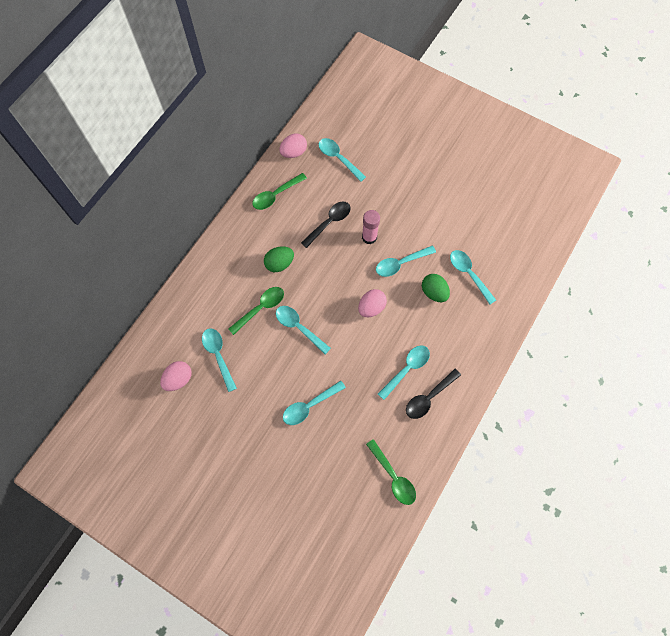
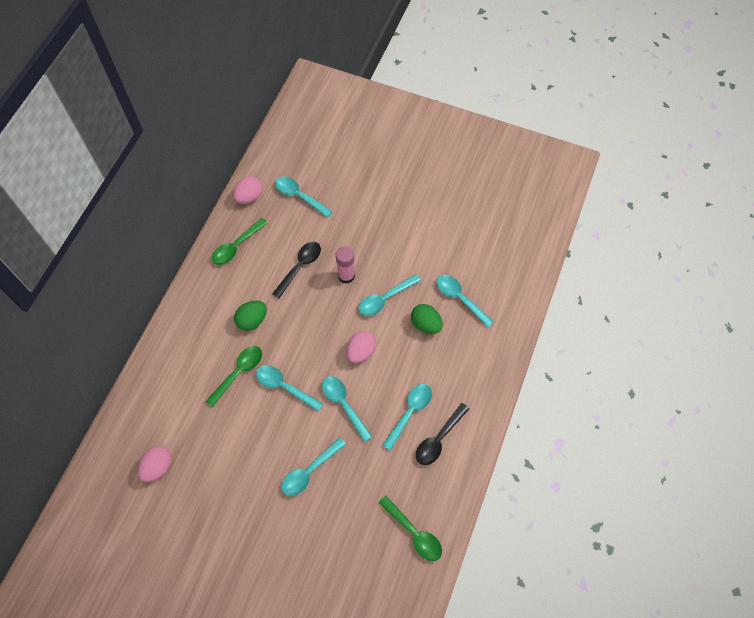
camera: 10 degrees left, 5 degrees down
(218, 356) = (199, 433): turquoise spoon -> turquoise spoon (343, 404)

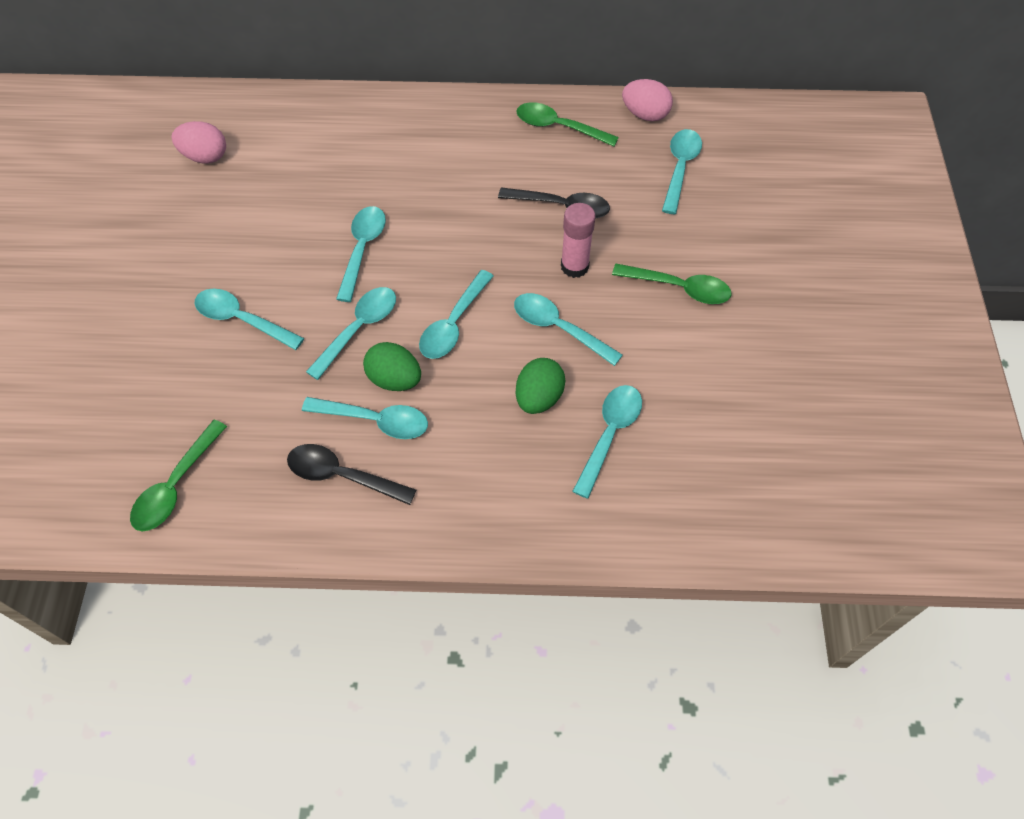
camera: 70 degrees right, 5 degrees down
(238, 372) = (365, 192): green spoon -> green spoon (679, 288)
(252, 320) = (451, 181): green egg -> green egg (395, 379)
(360, 352) = (453, 324): pink egg -> turquoise spoon

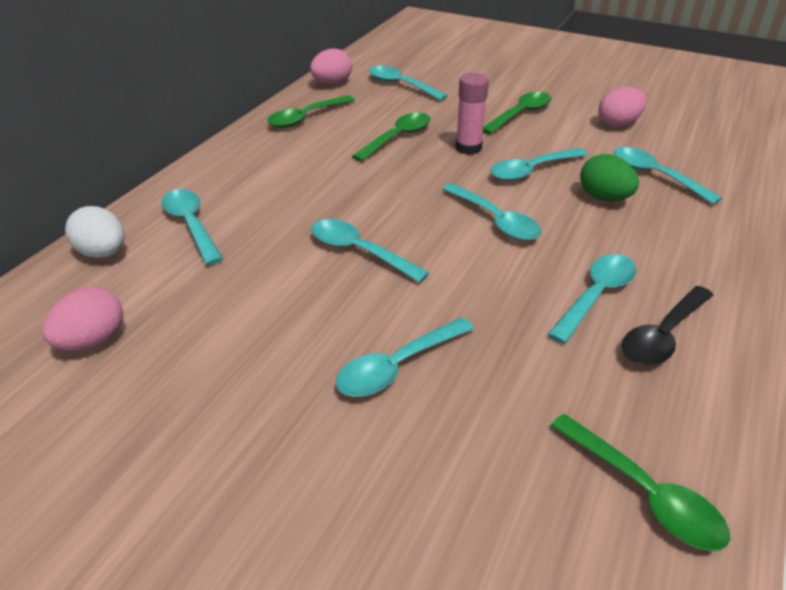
camera: 65 degrees left, 20 degrees down
(292, 111) = (103, 253): none -> white egg
(359, 329) = (467, 279): turquoise spoon -> turquoise spoon (191, 225)
(395, 379) = (547, 271): green egg -> none
(561, 207) = (397, 138): black spoon -> green spoon
(714, 381) = (618, 124): none -> pink egg

